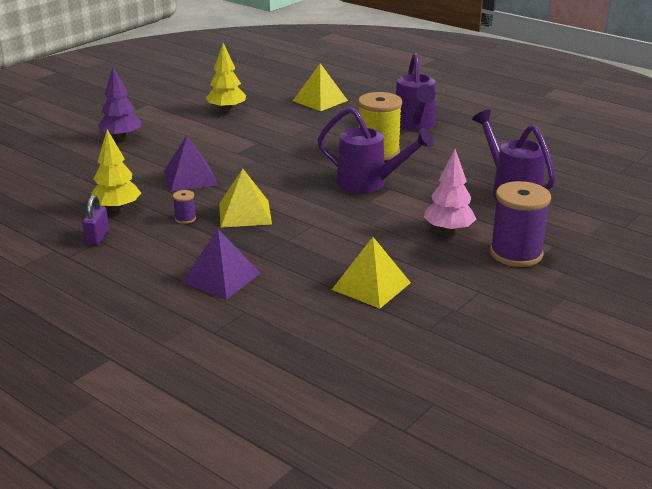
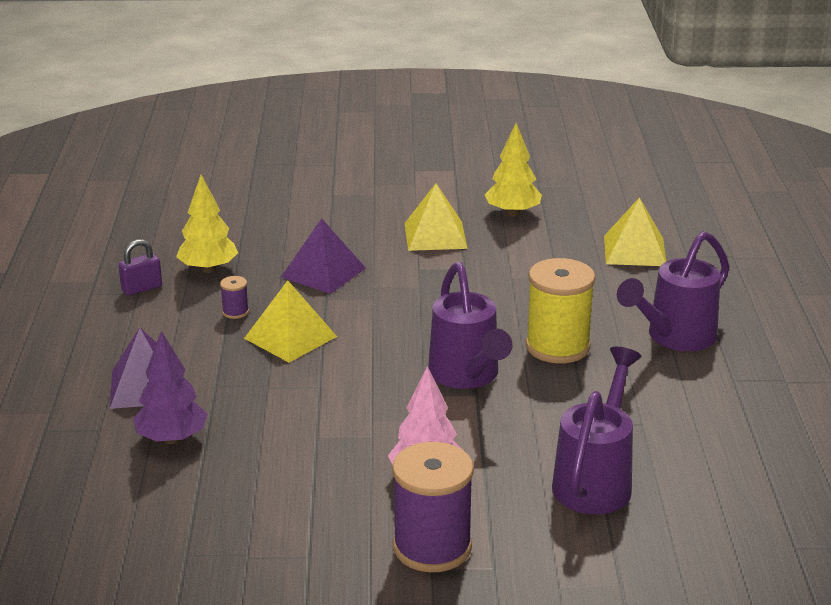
camera: 50 degrees right, 0 degrees up
(121, 137) = (355, 196): purple tree -> purple tree (172, 439)
(371, 286) = (234, 479): yellow pyramid -> yellow pyramid (435, 235)

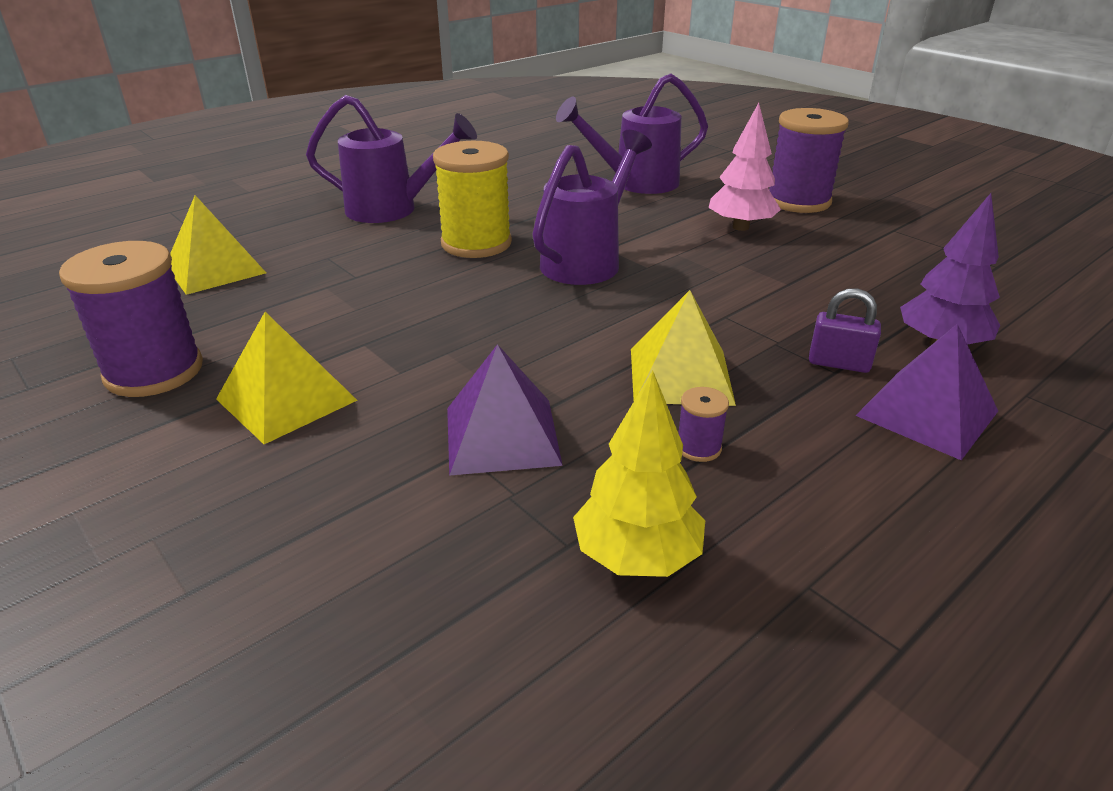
camera: 130 degrees left, 5 degrees up
(142, 288) = (793, 591): purple padlock -> purple padlock (838, 363)
(512, 213) = (154, 371): yellow tree -> purple spool

